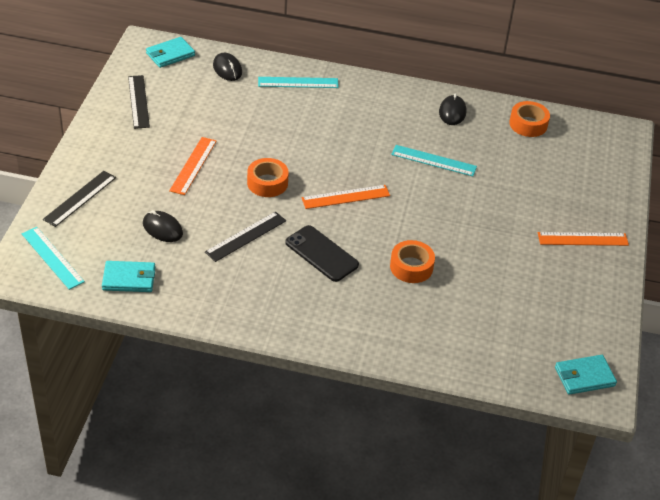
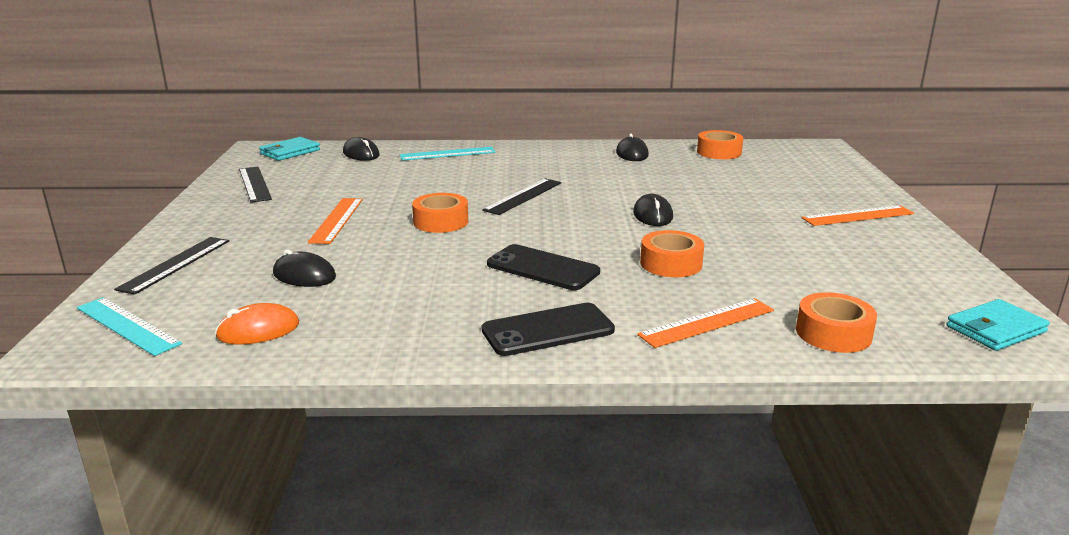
camera: 10 degrees left, 20 degrees down
(129, 279) = (258, 330): turquoise wallet -> orange mouse
(246, 236) = (429, 267): black ruler -> black ruler (523, 196)
(302, 316) = (548, 330): none -> black phone
(345, 197) = (547, 220): orange ruler -> orange ruler (707, 322)
(426, 206) = (653, 215): none -> black mouse
(434, 160) = (636, 184): turquoise ruler -> none
(478, 358) = (833, 333): none -> orange tape

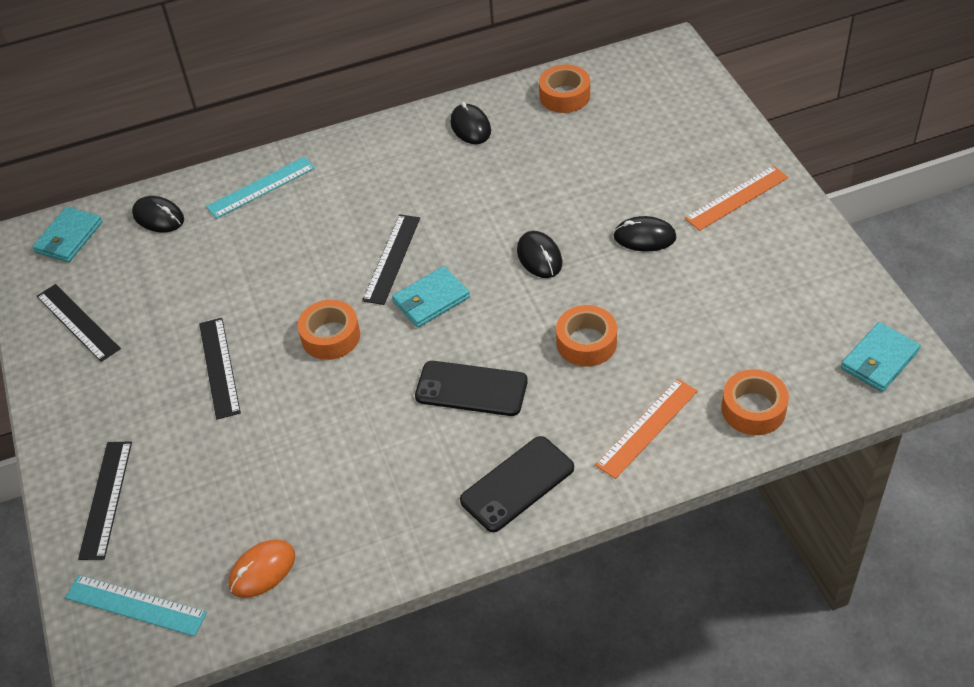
camera: 15 degrees left, 25 degrees up
(304, 275) = (249, 475): black mouse -> black mouse (644, 237)
(337, 220) = (219, 367): orange ruler -> black ruler
(541, 219) = (431, 300): none -> turquoise wallet

